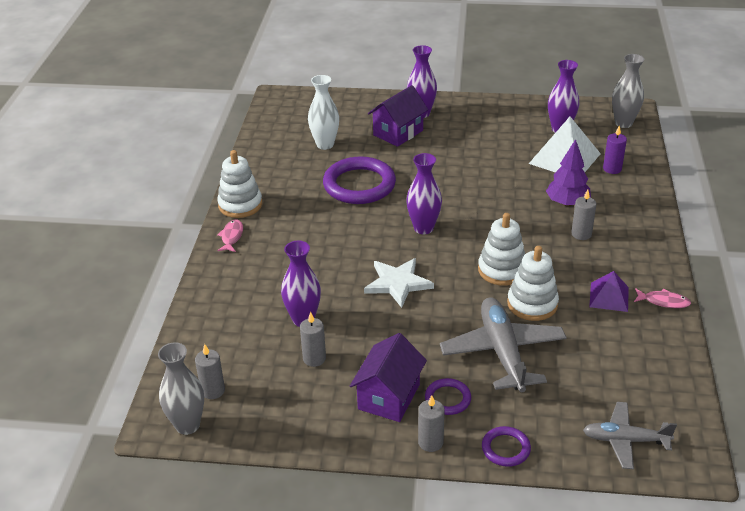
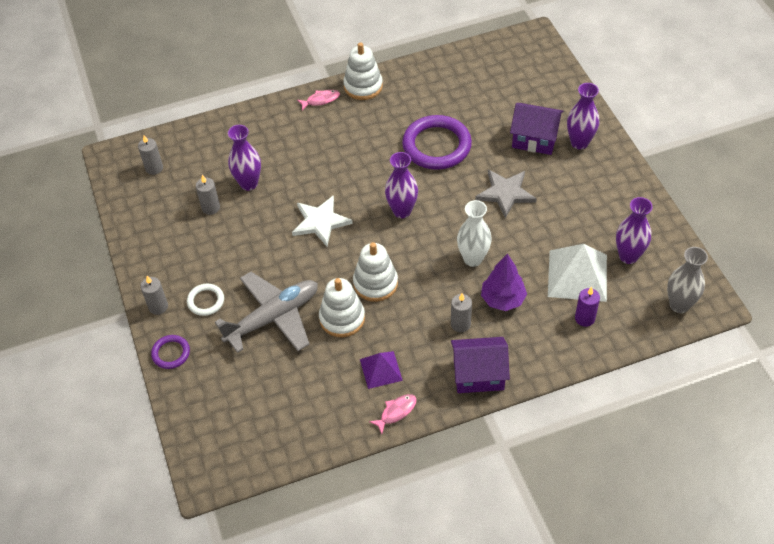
camera: 65 degrees right, 15 degrees up
(187, 425) = (118, 170): grey vase -> none
(325, 145) = (481, 99): white vase -> white vase (473, 259)
(389, 397) = (192, 266): purple house -> purple house (478, 375)
(447, 399) = (206, 301): purple ring -> white ring
(448, 166) = (505, 193): none -> grey star
(625, 440) = (212, 426): grey plane -> none
(663, 301) = (396, 412): pink fish -> pink fish turned 120 degrees counterclockwise

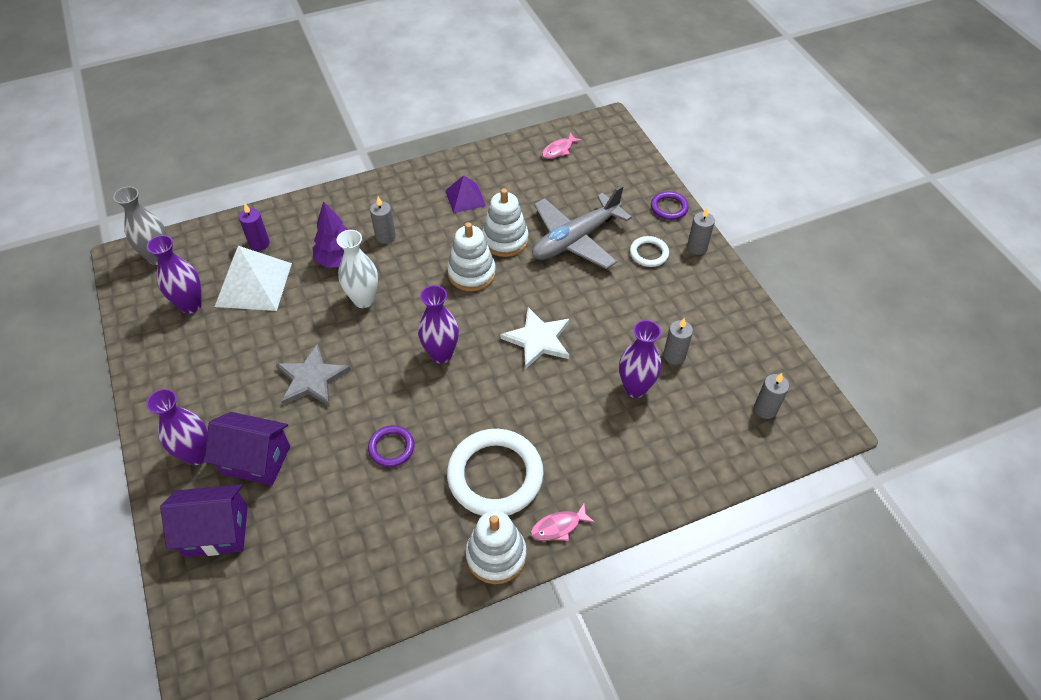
camera: 175 degrees right, 0 degrees up
(361, 128) = (495, 475): none -> white ring
(396, 412) = (451, 167): pink fish -> pink fish (559, 150)
(436, 146) = (391, 448): purple ring -> purple ring, size x0.49
(478, 375) = (373, 195): purple house -> purple house (216, 531)

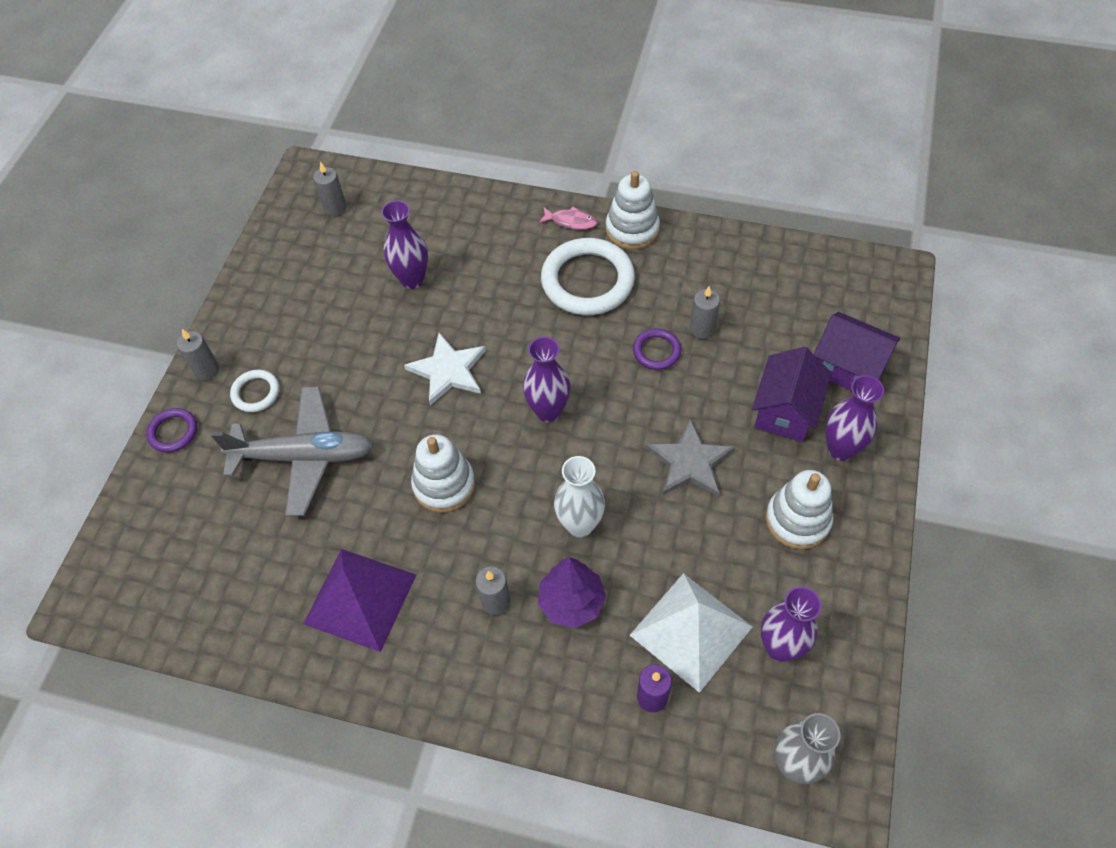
camera: 140 degrees left, 5 degrees up
(256, 460) = (785, 411): purple house -> purple house turned 60 degrees clockwise
(465, 198) = (360, 598): purple pyramid -> purple pyramid, size x1.71
(505, 240) = (373, 505): white stacking toy -> white stacking toy (797, 520)
(559, 150) = (184, 600): pink fish -> none
(674, 355) = (351, 285): grey candle -> grey candle (702, 329)

